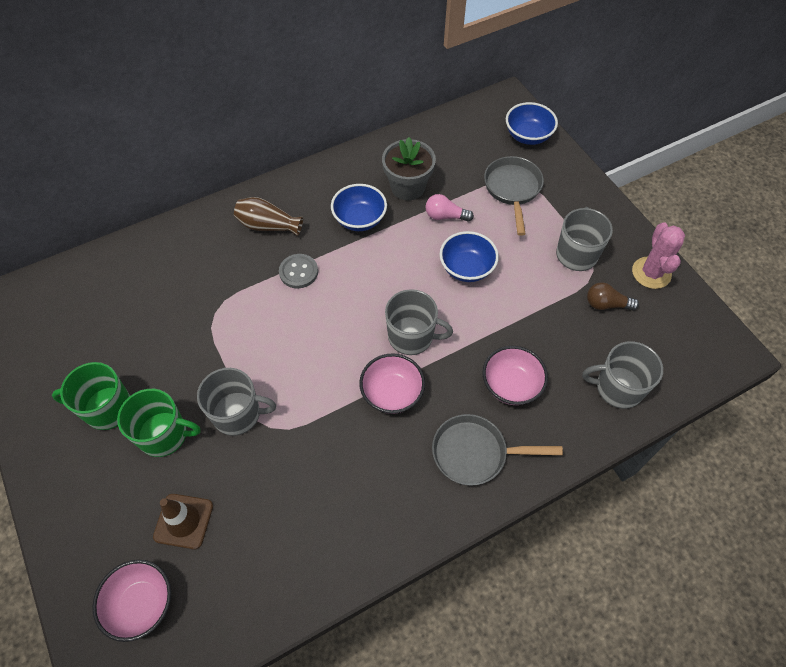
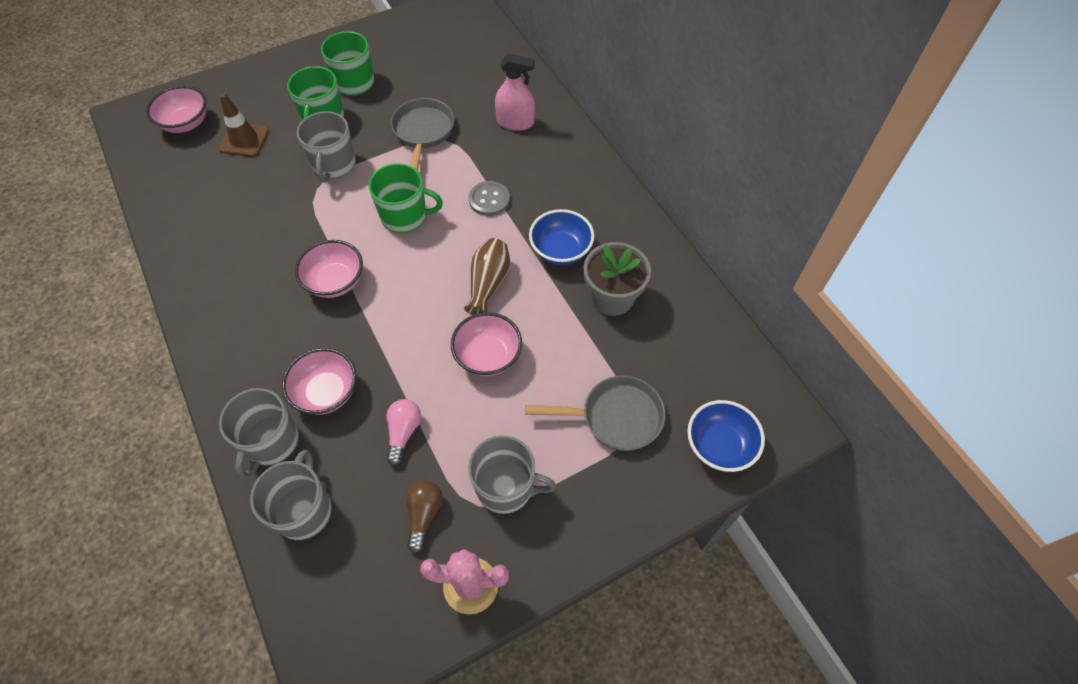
camera: 90 degrees right, 0 degrees up
(200, 253) = (515, 122): none -> pink spray bottle
(268, 226) = (550, 171): brown vase -> brown vase (488, 284)
(314, 340) = (405, 216): none -> green mug
(412, 336) = (399, 299): grey mug -> grey mug (271, 442)
(445, 216) = (567, 336): pink light bulb -> pink light bulb (403, 432)
(466, 268) = (488, 356): blue bowl -> pink bowl
(475, 453) = (255, 353): grey pan -> grey pan (423, 133)

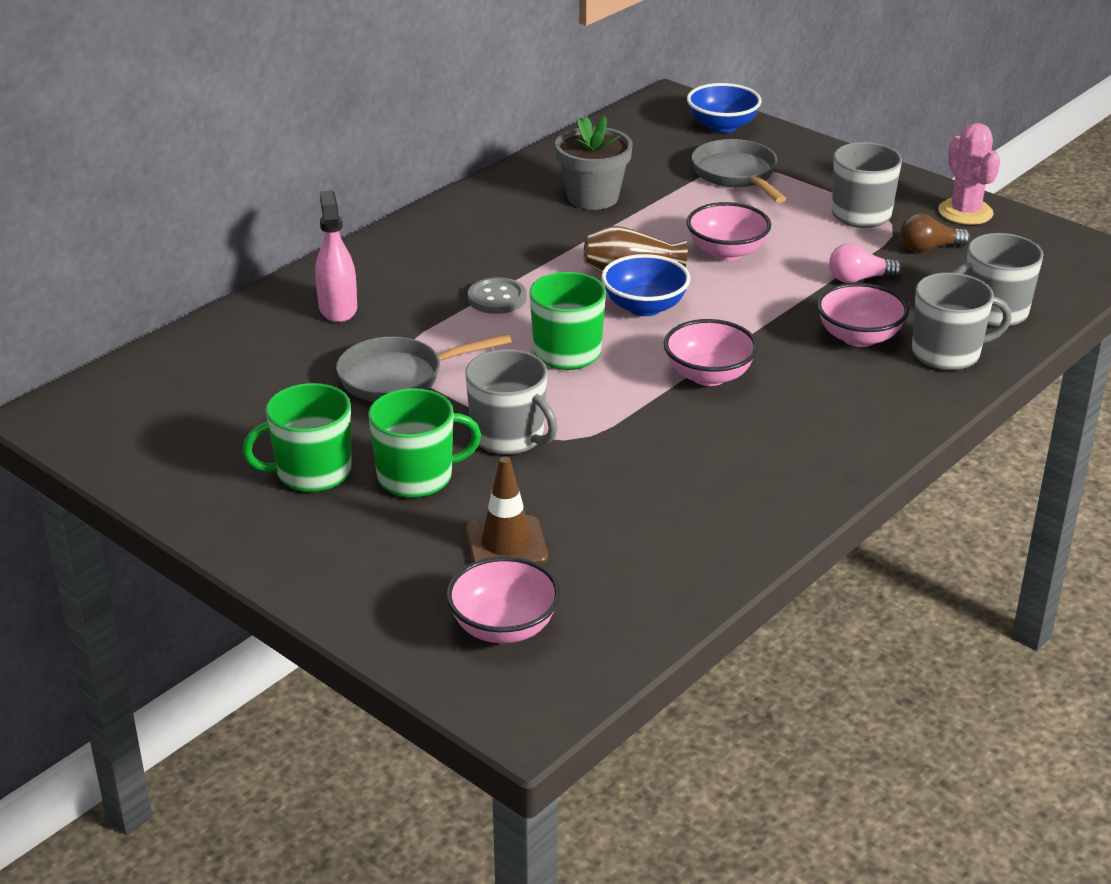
camera: 110 degrees left, 25 degrees down
(334, 165) = (509, 437): grey mug -> grey mug turned 60 degrees clockwise
(560, 250) = (547, 237): blue bowl -> blue bowl (644, 307)

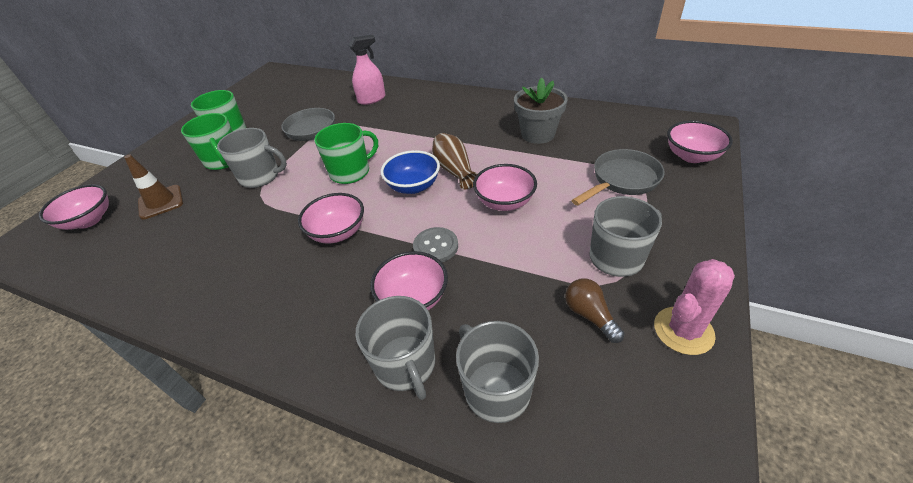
camera: 75 degrees right, 10 degrees up
(497, 298) = (400, 136): grey button -> grey button (435, 246)
(509, 437) = (260, 176): grey mug -> grey mug turned 105 degrees counterclockwise
(722, 126) = (692, 156): blue bowl -> pink bowl
(859, 279) = (505, 279): pink light bulb -> none

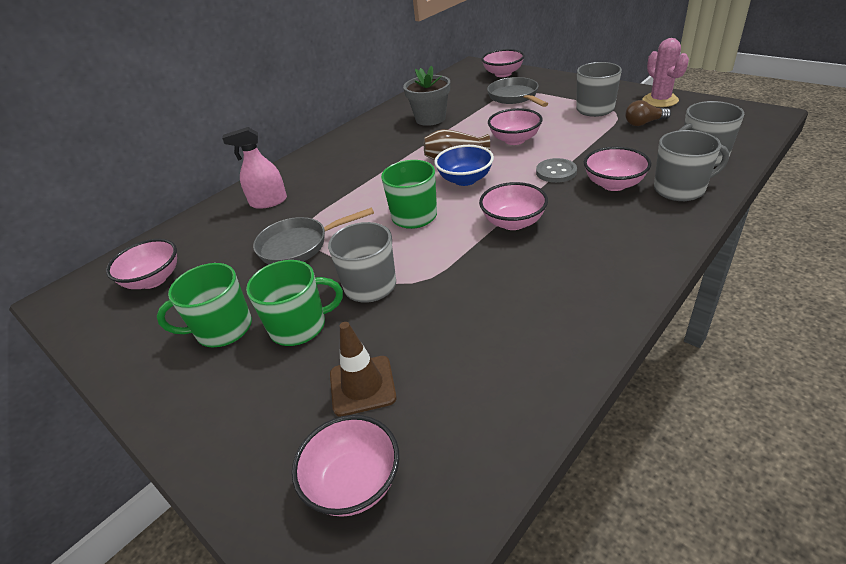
camera: 70 degrees left, 5 degrees down
(282, 92) = (153, 280): none -> pink bowl
(371, 99) = (268, 202): pink spray bottle -> pink spray bottle turned 90 degrees counterclockwise

